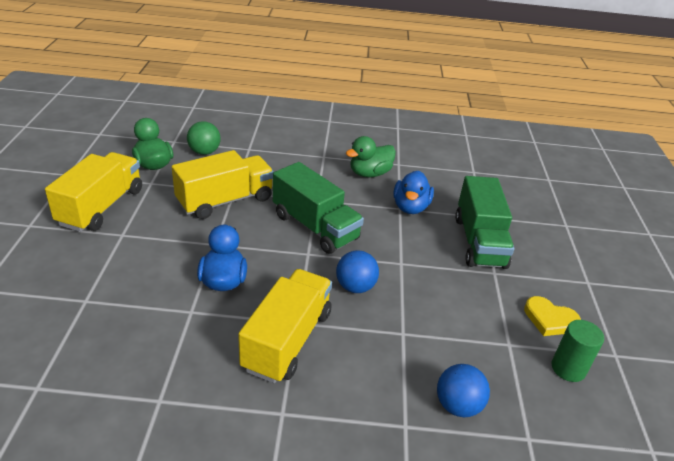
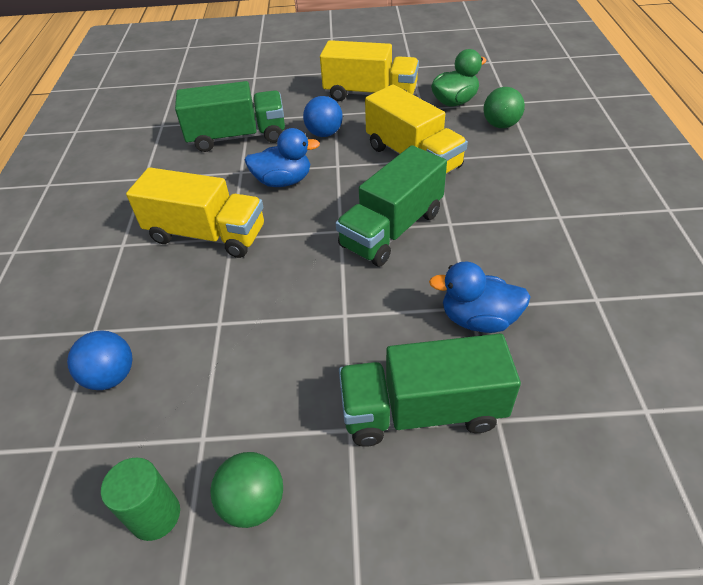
camera: 90 degrees right, 10 degrees up
(119, 311) = (237, 137): none -> green truck
(355, 287) = (290, 275): blue ball -> blue ball (324, 134)
(369, 173) = (544, 267): green duck -> none
(549, 319) = (253, 502): yellow heart -> green ball

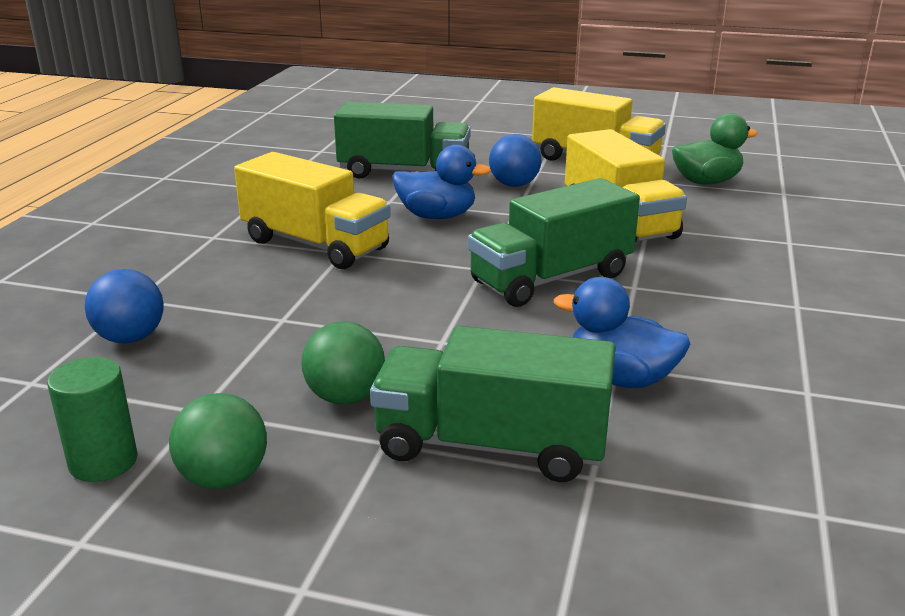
camera: 15 degrees right, 20 degrees down
(500, 125) = (759, 211): green ball -> green ball (345, 397)

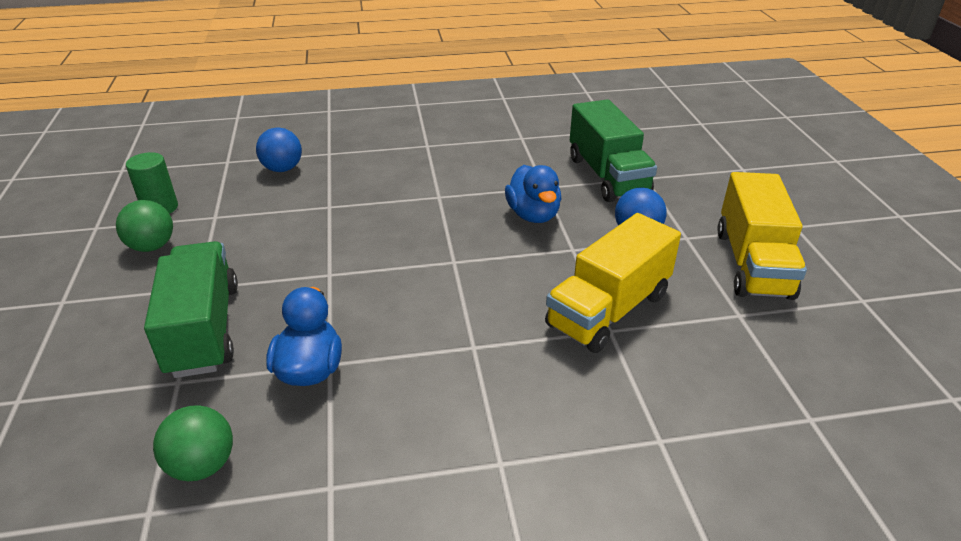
camera: 65 degrees right, 10 degrees up
(315, 245) = (442, 183): yellow truck -> none
(345, 397) = (243, 258): green ball -> green ball (202, 465)
(551, 278) = (458, 298): green truck -> none
(706, 182) = (777, 350): green duck -> none

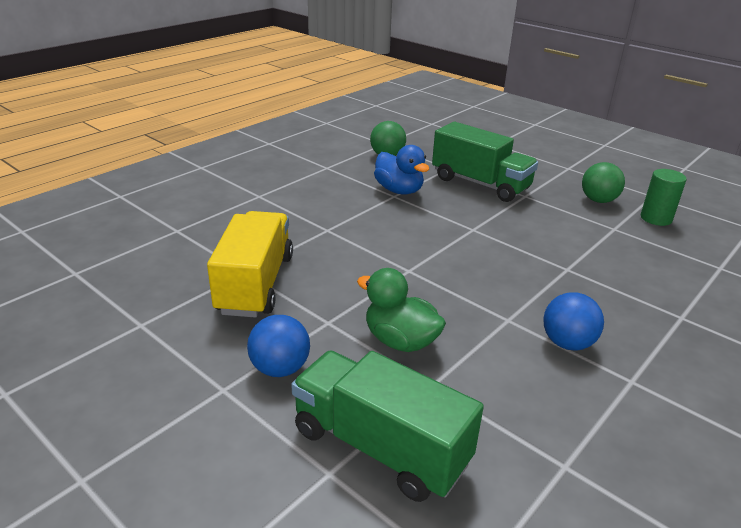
camera: 140 degrees right, 5 degrees down
(282, 169) = (670, 281): blue ball -> blue ball (567, 343)
(533, 215) = (400, 341): blue duck -> green duck
(752, 263) = (135, 387): yellow truck -> none

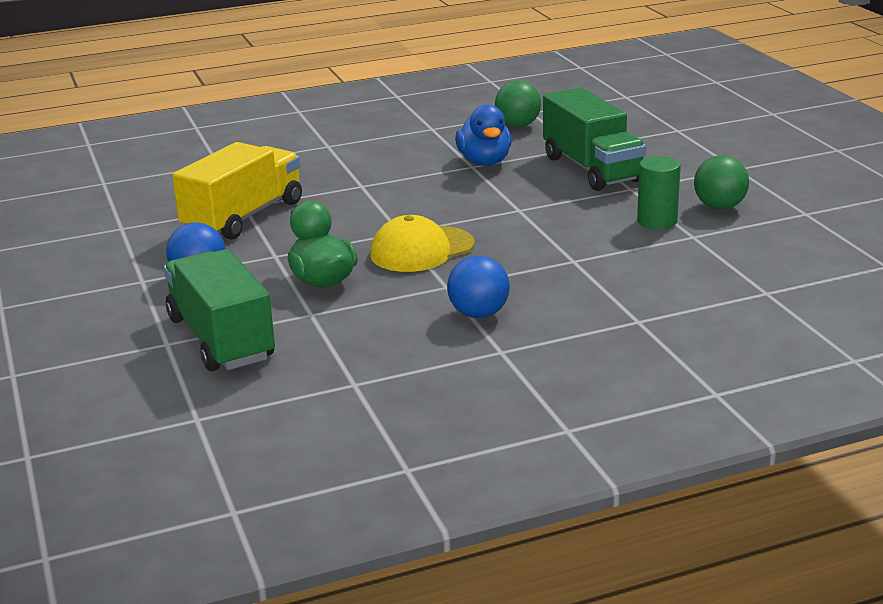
camera: 30 degrees right, 5 degrees down
(446, 285) = (422, 250): none -> yellow cap
(656, 218) = (766, 235): green cylinder -> green cylinder (657, 221)

